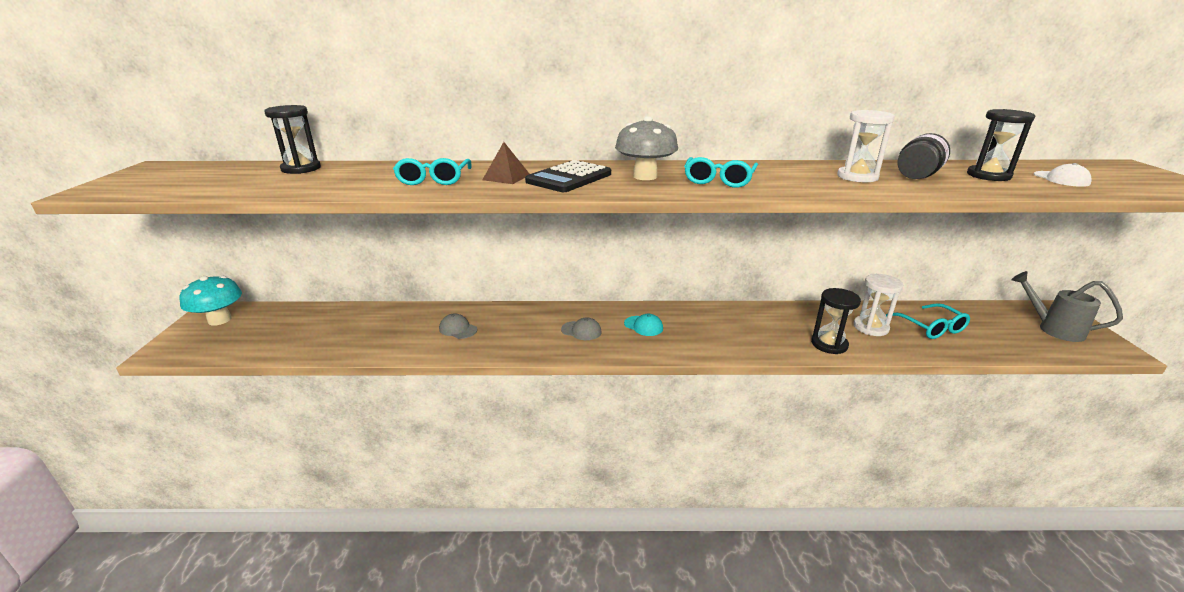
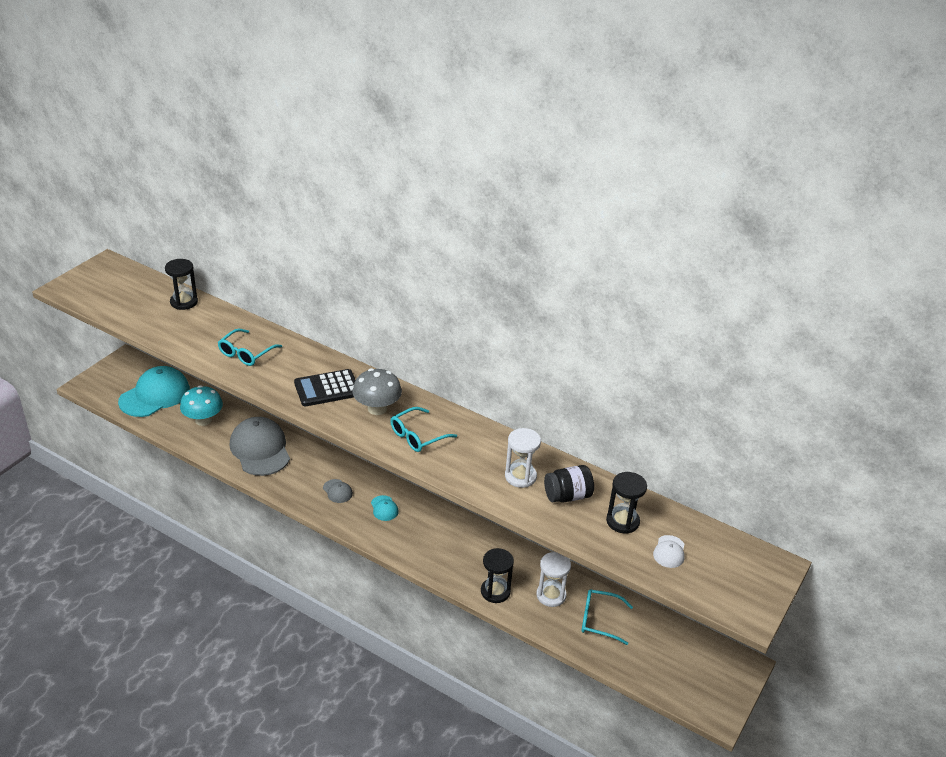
camera: 30 degrees right, 10 degrees up
(220, 320) = (127, 370): turquoise mushroom -> turquoise mushroom (203, 420)
(278, 329) = (155, 395): none -> turquoise cap
(458, 329) = (260, 449): grey cap -> grey cap, size x2.33
(506, 177) = (291, 369): brown pyramid -> none
(930, 327) = (599, 620): turquoise glasses -> turquoise glasses turned 90 degrees clockwise
(1054, 329) = (703, 675): grey watering can -> none

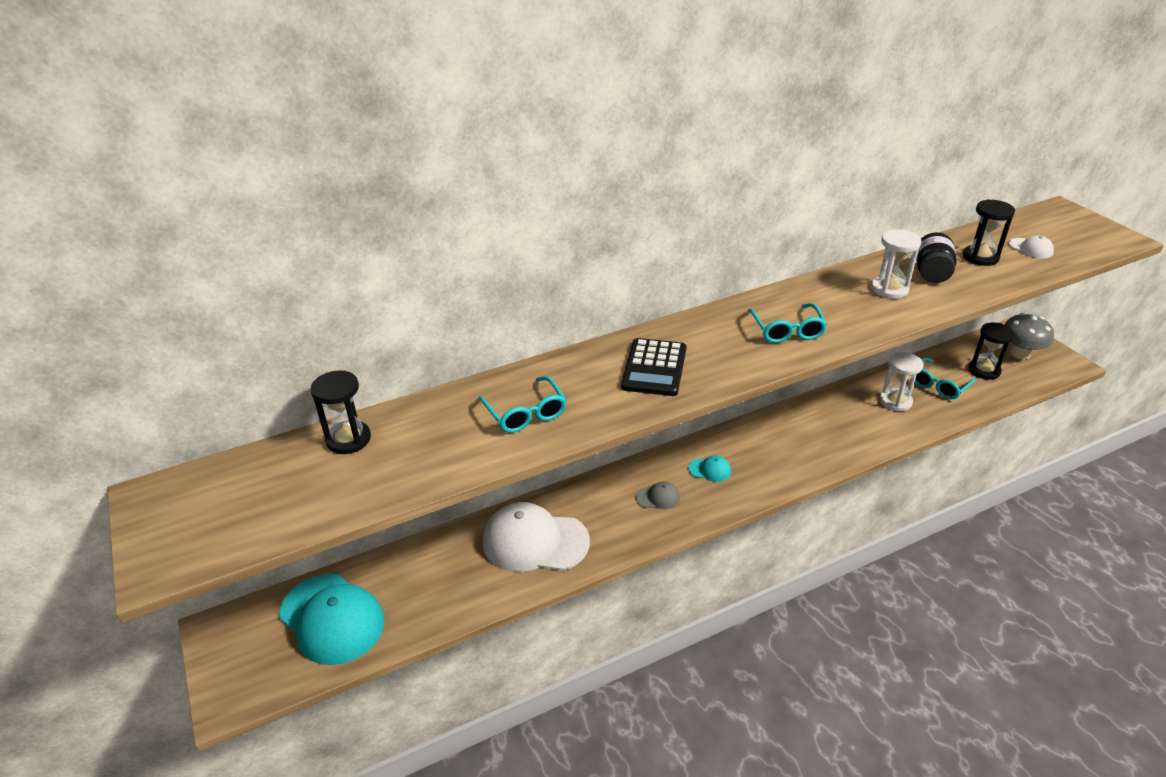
camera: 55 degrees left, 0 degrees up
(155, 395) = (332, 618): turquoise cap -> turquoise cap turned 150 degrees clockwise
(203, 420) = (432, 580): turquoise mushroom -> none
(260, 449) = (535, 541): grey cap -> white cap
(377, 408) = (719, 343): grey mushroom -> grey mushroom (1020, 353)
(495, 591) = (875, 434): black hourglass -> black hourglass (984, 370)

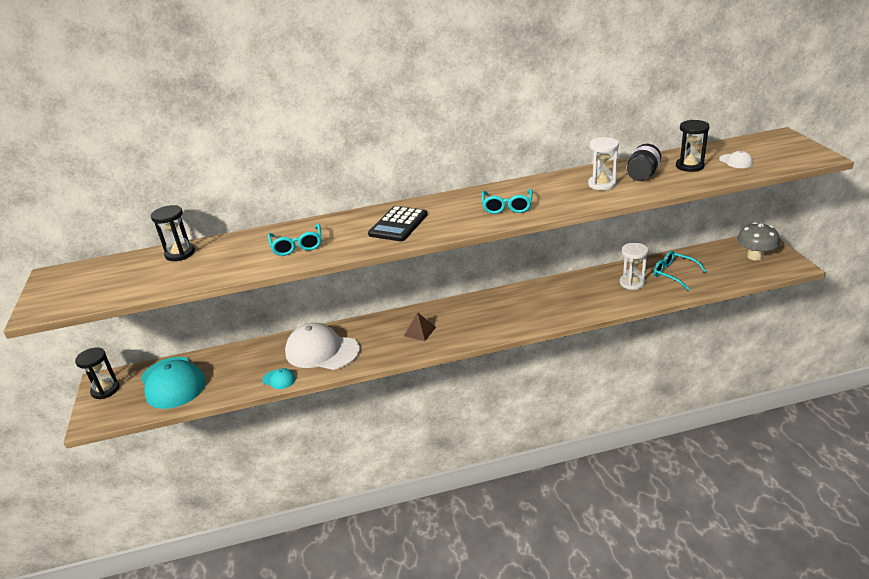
camera: 15 degrees right, 5 degrees down
(658, 497) = (420, 331): grey cap -> brown pyramid
(710, 470) = (466, 317): turquoise cap -> turquoise cap (279, 379)
(939, 385) = (674, 274): turquoise glasses -> turquoise glasses turned 75 degrees clockwise
(984, 370) = (717, 266): black hourglass -> black hourglass (105, 390)

